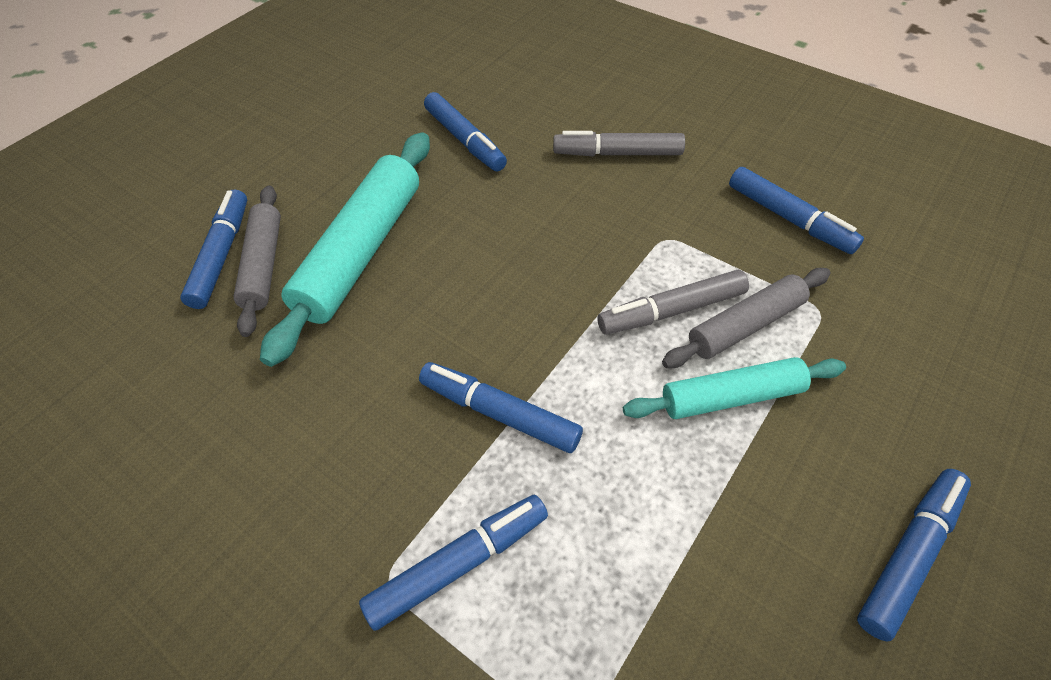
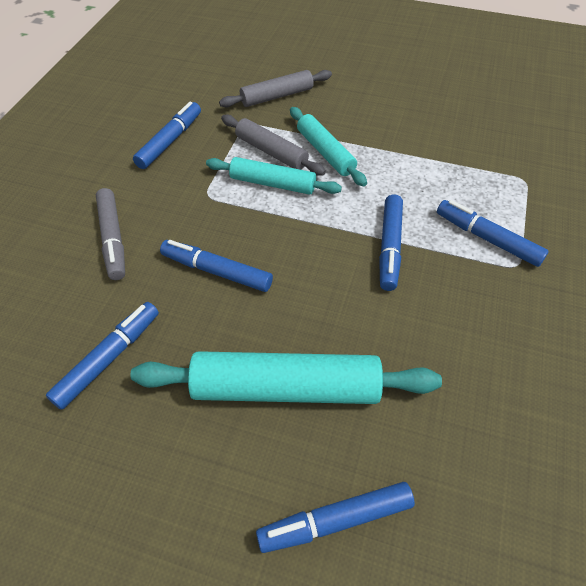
camera: 110 degrees left, 0 degrees up
(263, 265) = (332, 468): grey rolling pin -> grey rolling pin (277, 96)
(672, 311) = (273, 183): grey marker -> turquoise rolling pin
(908, 555) = (380, 94): blue marker -> blue marker (217, 271)

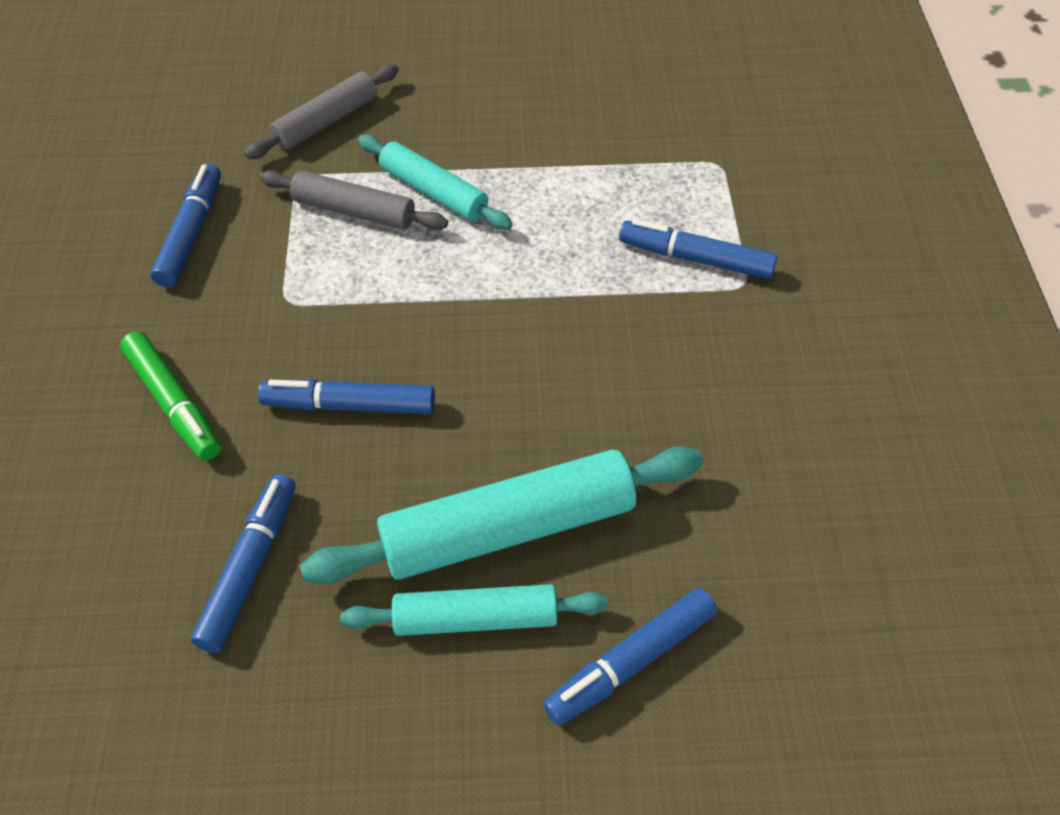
camera: 20 degrees left, 0 degrees up
(113, 238) = (174, 403): grey marker -> green marker
(273, 183) = (376, 258): turquoise rolling pin -> turquoise rolling pin (476, 618)
(390, 247) = (573, 305): blue marker -> none

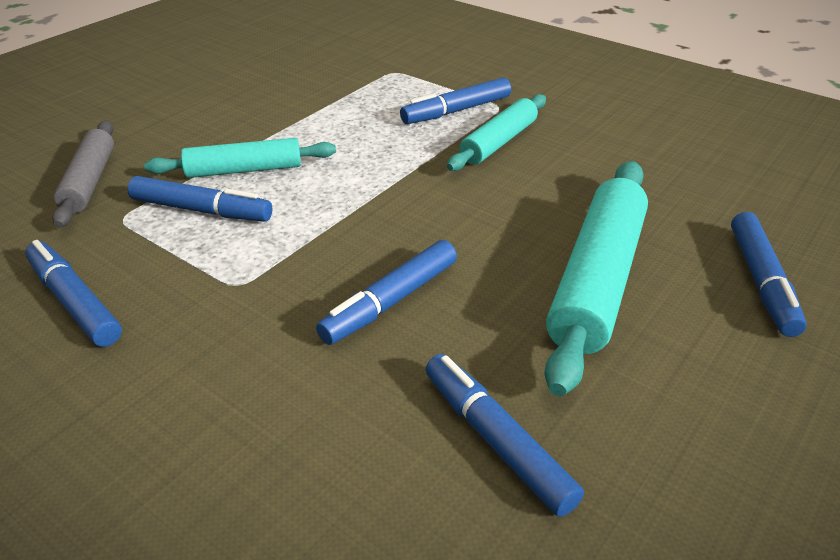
camera: 50 degrees left, 15 degrees down
(174, 403) = (250, 404): green marker -> none
(354, 211) = (201, 210): grey rolling pin -> blue marker
(476, 618) = (666, 334): turquoise rolling pin -> turquoise rolling pin (499, 142)

